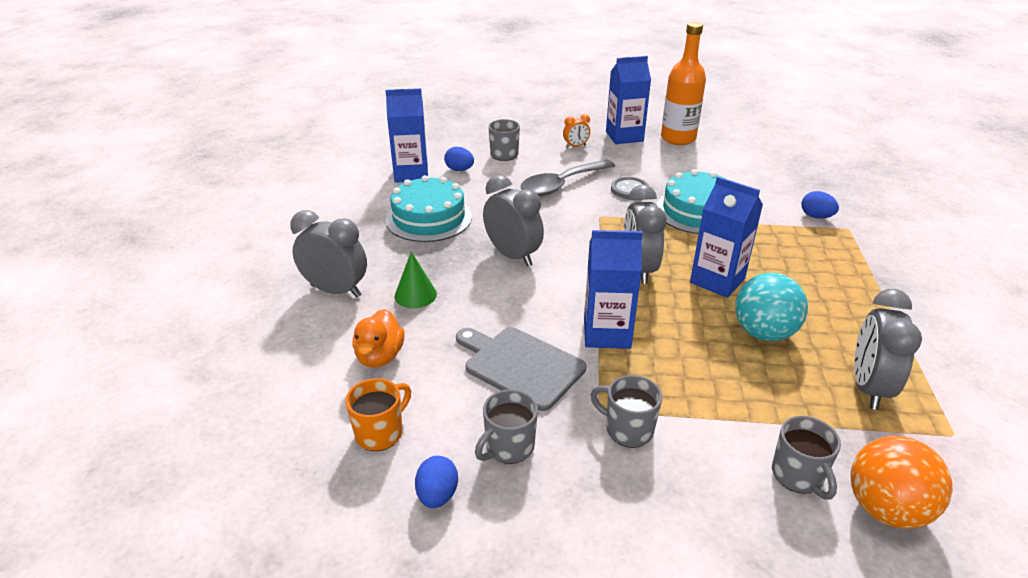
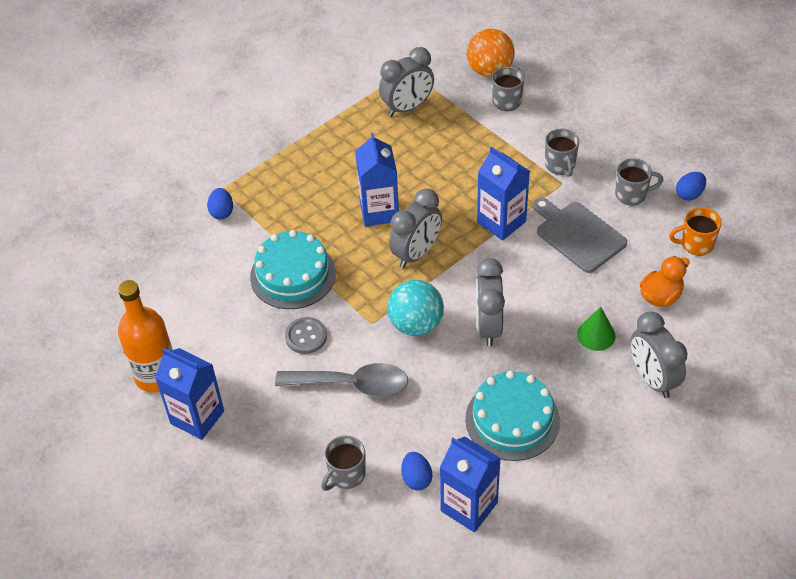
camera: 135 degrees left, 15 degrees up
(520, 365) = (578, 235): grey cutting board -> grey cutting board turned 150 degrees clockwise
(575, 146) = (264, 436): orange clock -> none
(763, 333) = (410, 164): turquoise ball -> turquoise ball (416, 324)

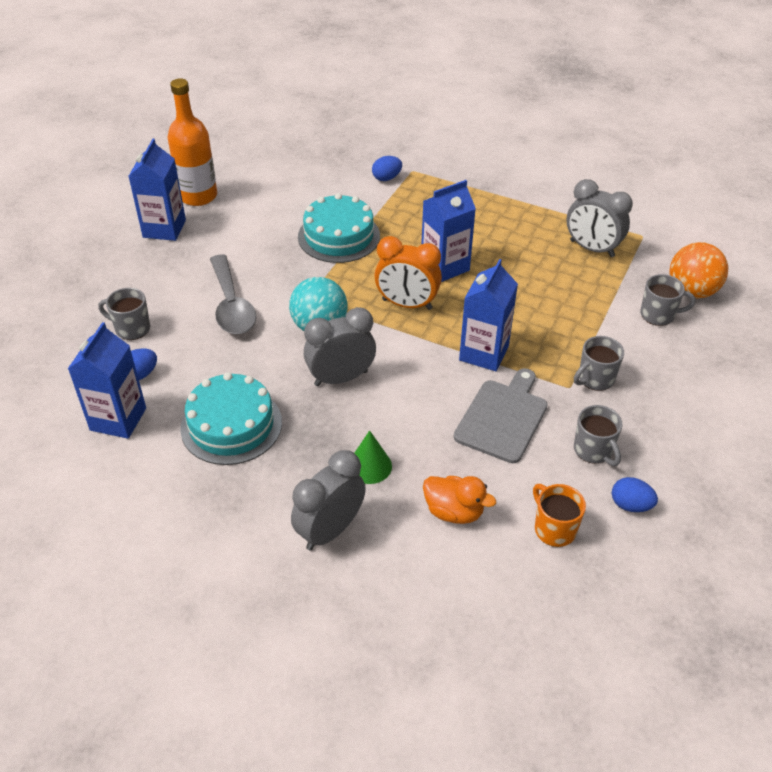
camera: 65 degrees right, 5 degrees down
(306, 336) = (273, 263): grey button -> none
(416, 253) = (407, 304): grey clock -> orange clock

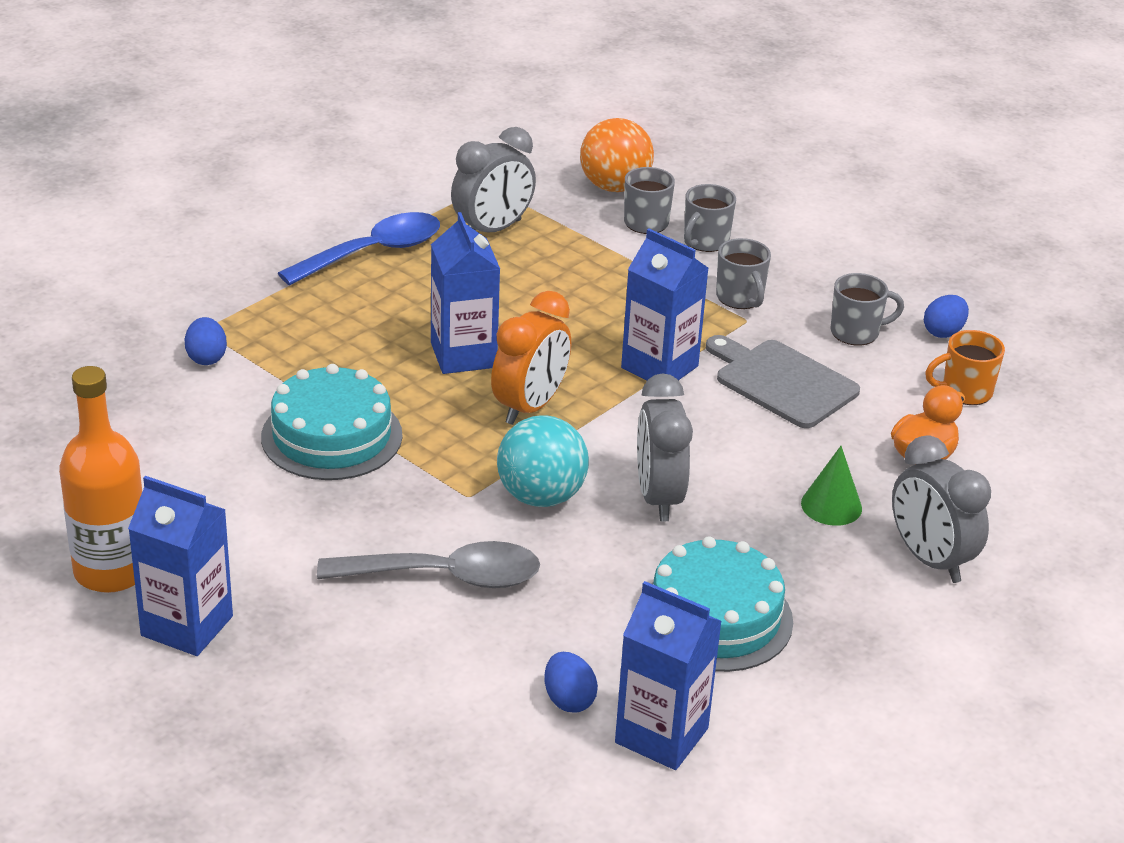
camera: 75 degrees left, 10 degrees down
(131, 328) = (449, 698): grey mug -> grey mug (705, 241)
(529, 208) = (373, 252): none -> blue spoon

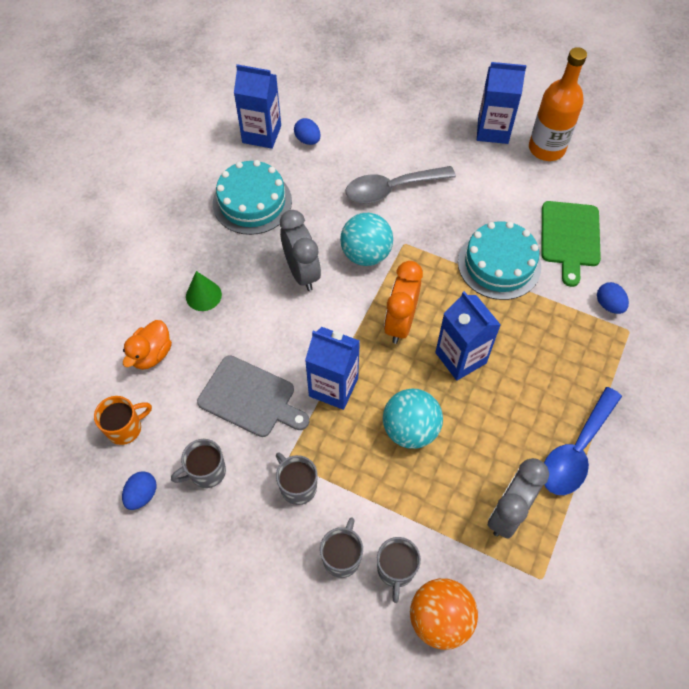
camera: 165 degrees right, 25 degrees up
(191, 441) = (570, 237): none -> green cutting board
(573, 310) = (410, 429): none -> turquoise ball
(930, 560) = (144, 271): grey clock -> none

